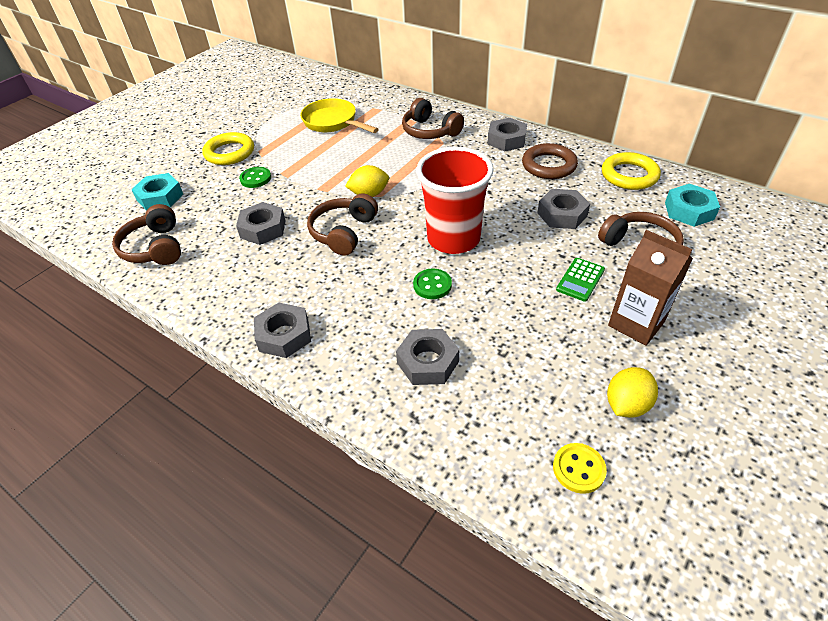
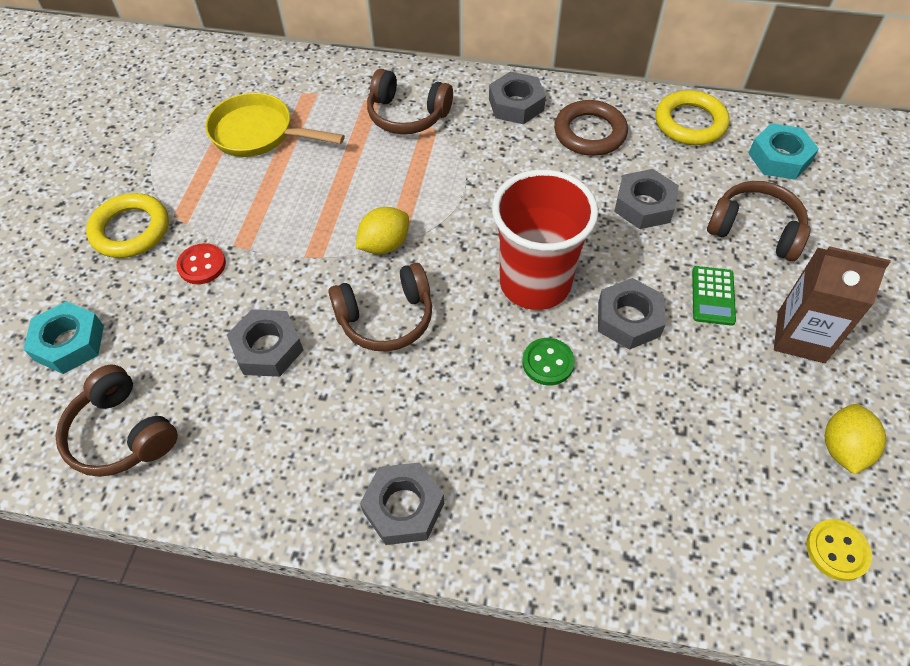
camera: 25 degrees left, 10 degrees up
(255, 178) = (202, 265): green button -> red button
(343, 232) = (386, 318): brown headphones -> brown headphones turned 105 degrees counterclockwise
(428, 362) = (604, 477): grey nut -> grey nut (628, 319)

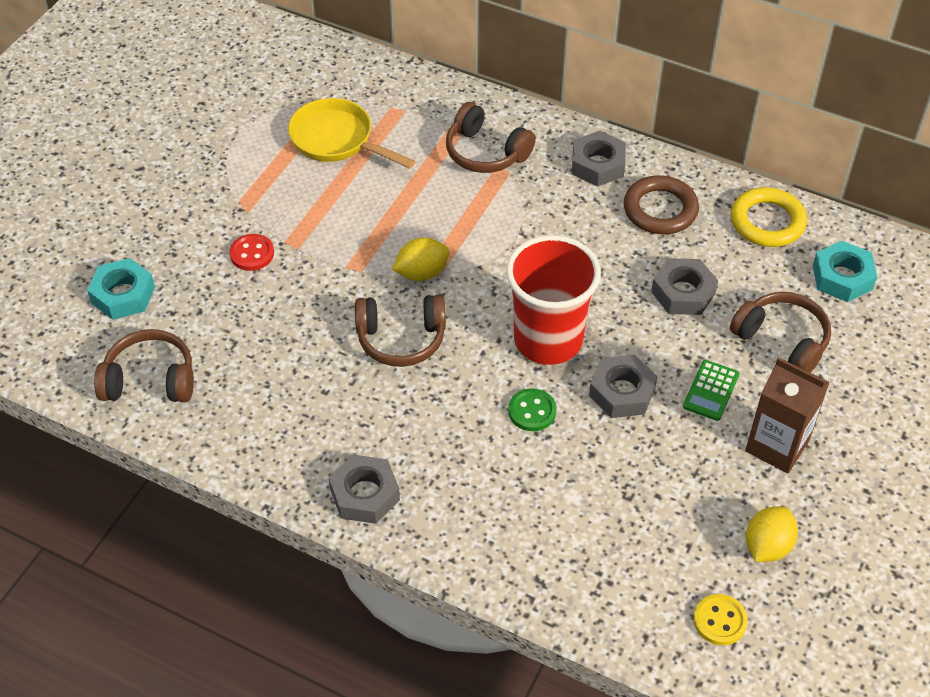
camera: 15 degrees right, 5 degrees down
(121, 434) = (150, 380): brown headphones -> brown headphones turned 120 degrees clockwise
(130, 230) = (197, 207): yellow ring -> none
(268, 348) = (290, 340): grey nut -> none

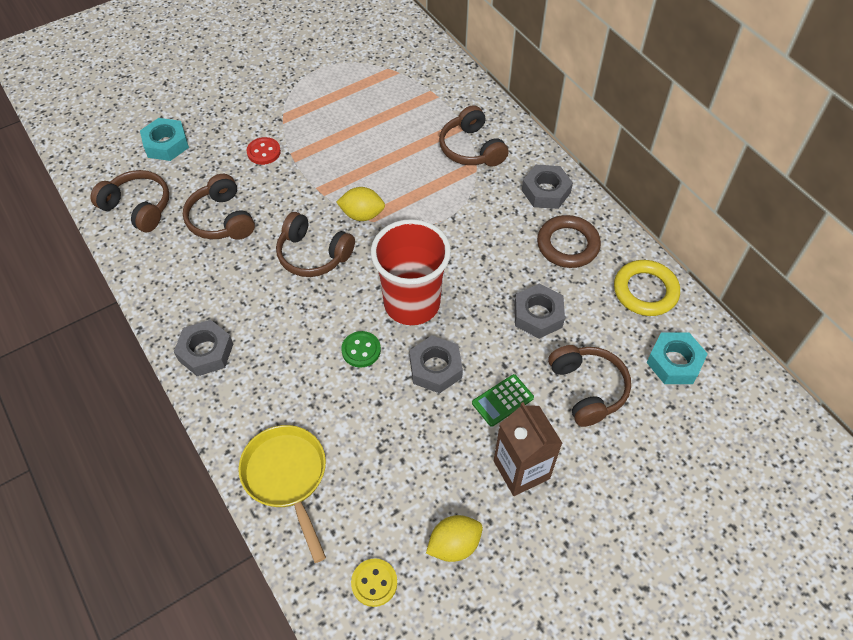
camera: 30 degrees right, 5 degrees up
(263, 348) = (221, 219): none -> brown headphones
(337, 140) = (377, 98): yellow pan -> yellow pan (287, 478)

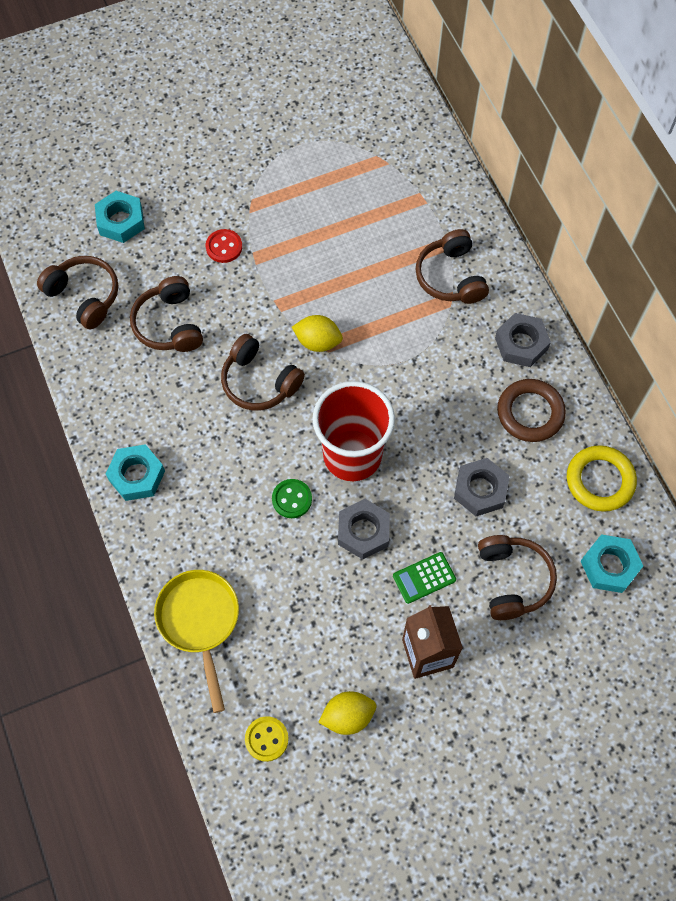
camera: 10 degrees right, 10 degrees up
(205, 352) = (137, 475): grey nut -> turquoise nut

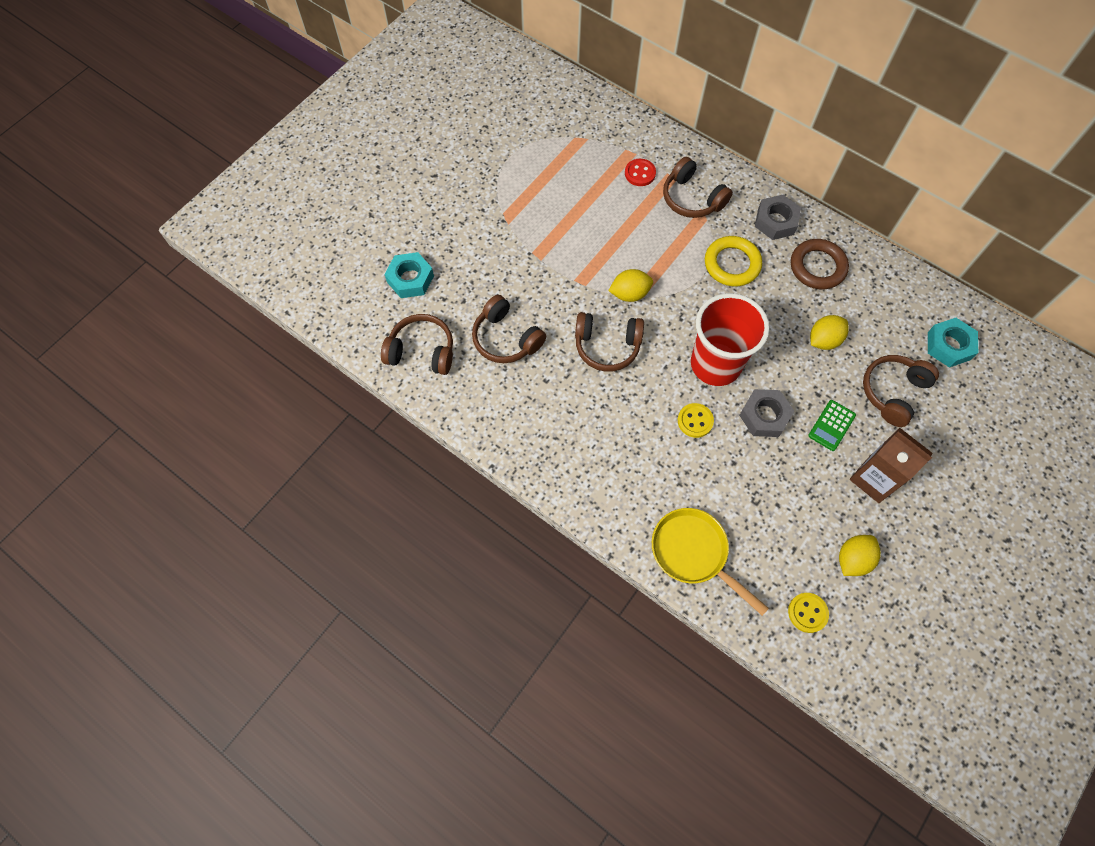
camera: 30 degrees left, 0 degrees up
(137, 475) = (563, 468): turquoise nut -> none
(224, 247) = (507, 259): red button -> red button (640, 173)
(292, 499) = (695, 421): green button -> yellow button
(480, 490) = (823, 340): grey nut -> yellow lemon
(513, 580) = (893, 392): brown headphones -> brown headphones turned 105 degrees counterclockwise
(600, 480) = (898, 289): yellow ring -> yellow ring (732, 264)

